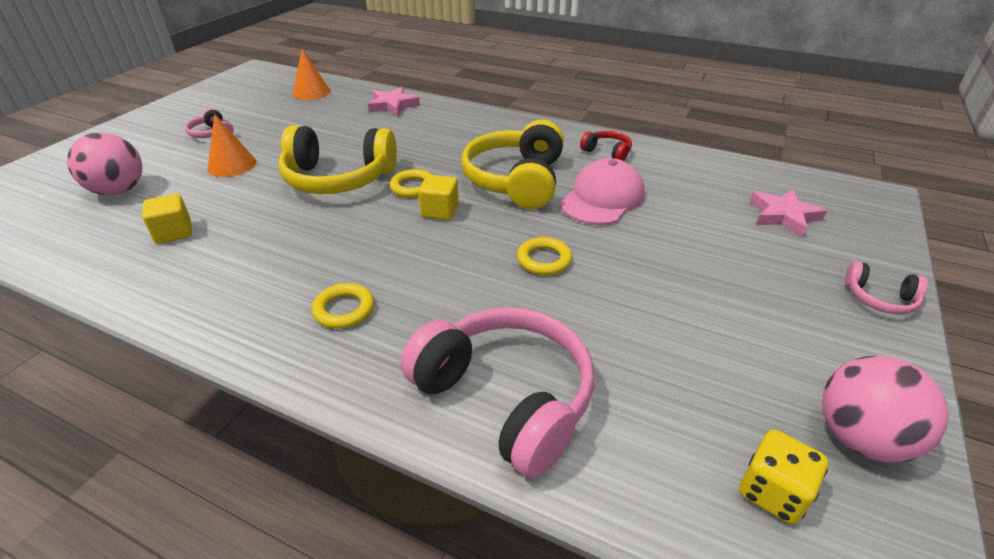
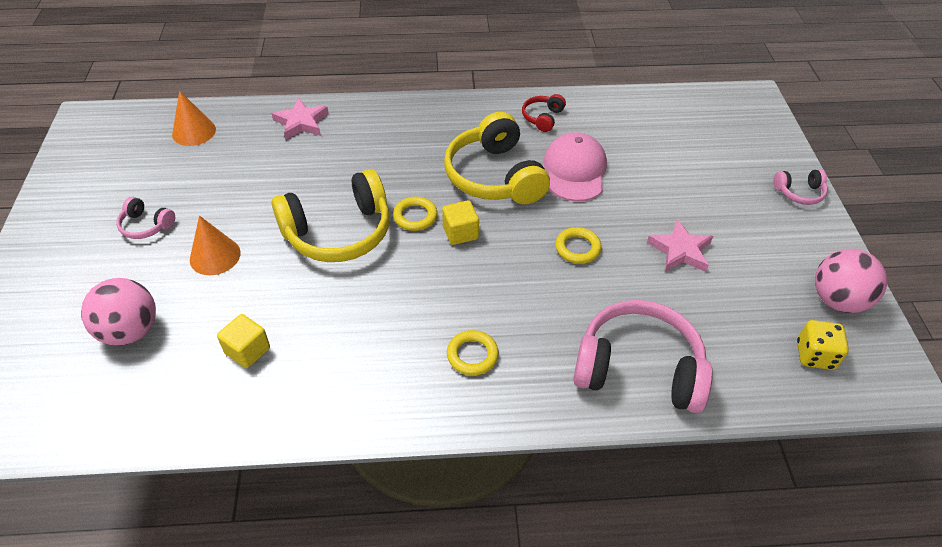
camera: 30 degrees left, 10 degrees up
(607, 152) = (542, 118): red headphones -> red headphones turned 75 degrees counterclockwise
(783, 216) = (707, 140): pink star -> pink star (680, 250)

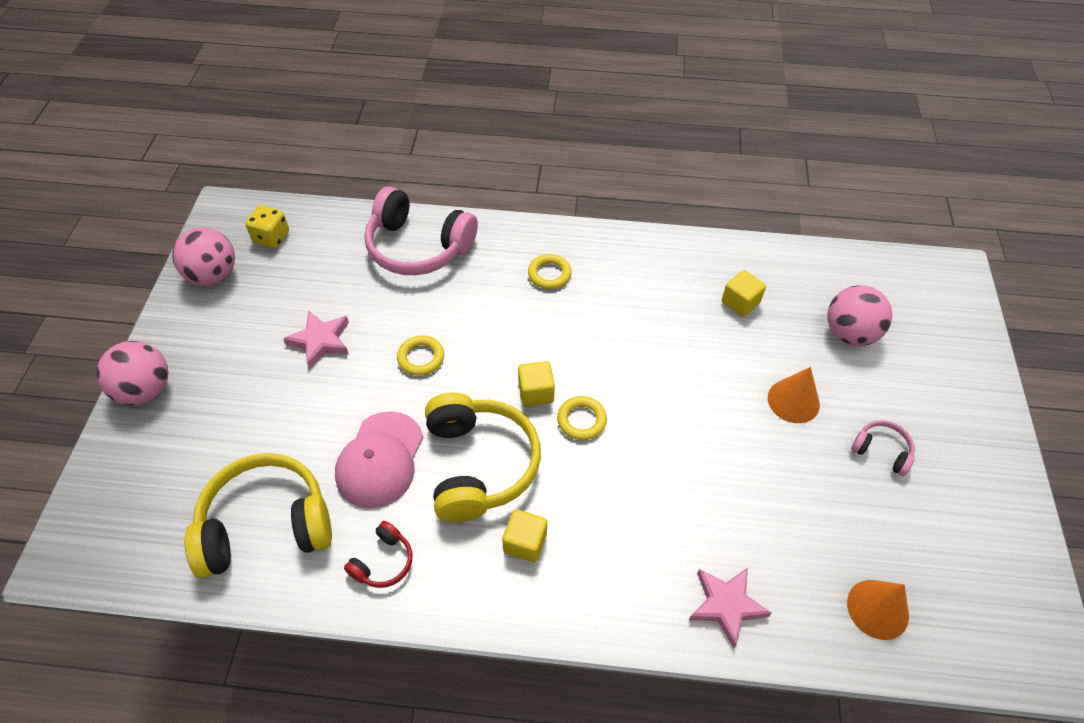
camera: 170 degrees left, 5 degrees up
(338, 232) = (666, 412): yellow headphones -> yellow headphones (266, 525)
(446, 137) = (525, 543): none -> yellow cube
(799, 193) = (145, 390): pink headphones -> pink ball

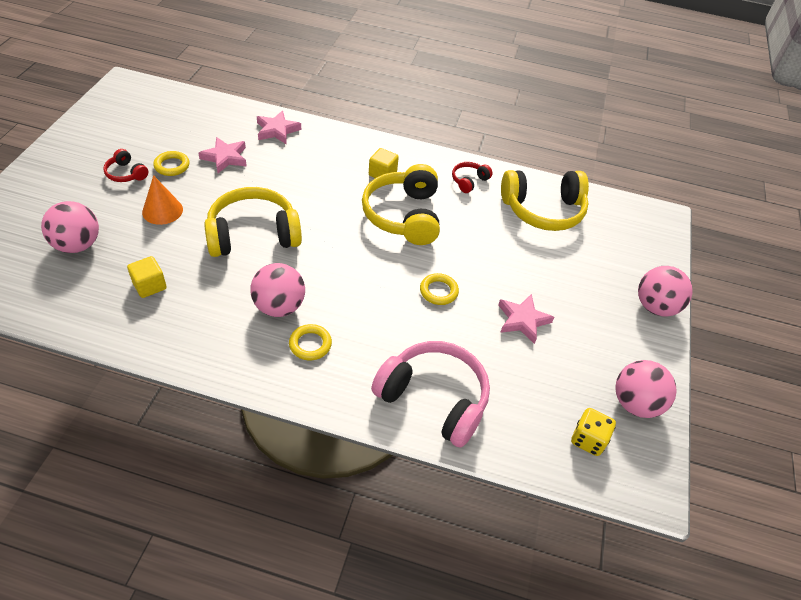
camera: 175 degrees left, 5 degrees down
(380, 459) = (471, 230): pink cap -> none
(536, 392) = (352, 250): yellow cube -> none
(581, 420) = (324, 227): yellow ring -> yellow ring (172, 166)
(595, 306) = (279, 307): none -> pink ball
(665, 389) = (253, 234): none -> yellow headphones
(772, 517) = (225, 157): none -> pink star
(877, 609) = (195, 115): orange cone -> none
(881, 451) = (126, 173): pink headphones -> red headphones

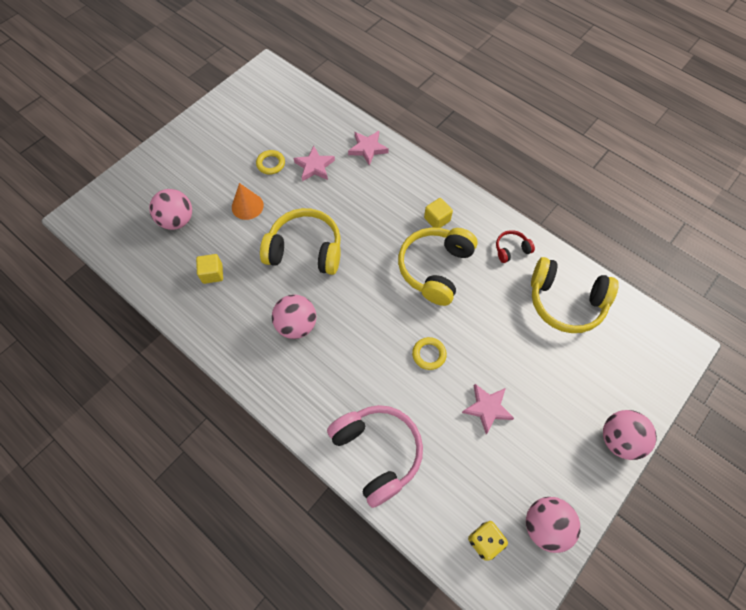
camera: 30 degrees right, 15 degrees up
(126, 173) = (234, 162): red headphones -> none
(310, 344) = (305, 367): yellow ring -> none

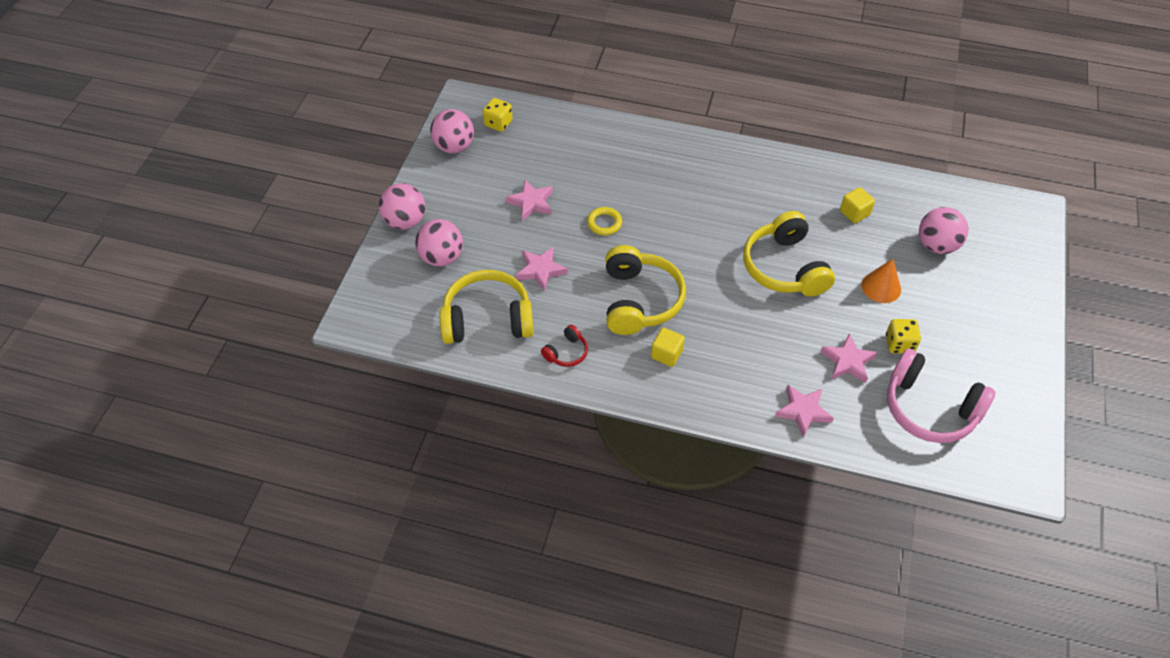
camera: 155 degrees right, 10 degrees down
(271, 164) = (899, 344): yellow ring -> yellow dice
(297, 325) = (741, 202): pink ball -> pink ball (441, 257)
(305, 250) = (784, 267): yellow headphones -> yellow headphones turned 90 degrees clockwise
(377, 453) = (609, 143): pink headphones -> pink headphones (929, 408)
(505, 329) = (541, 270): none -> pink star

